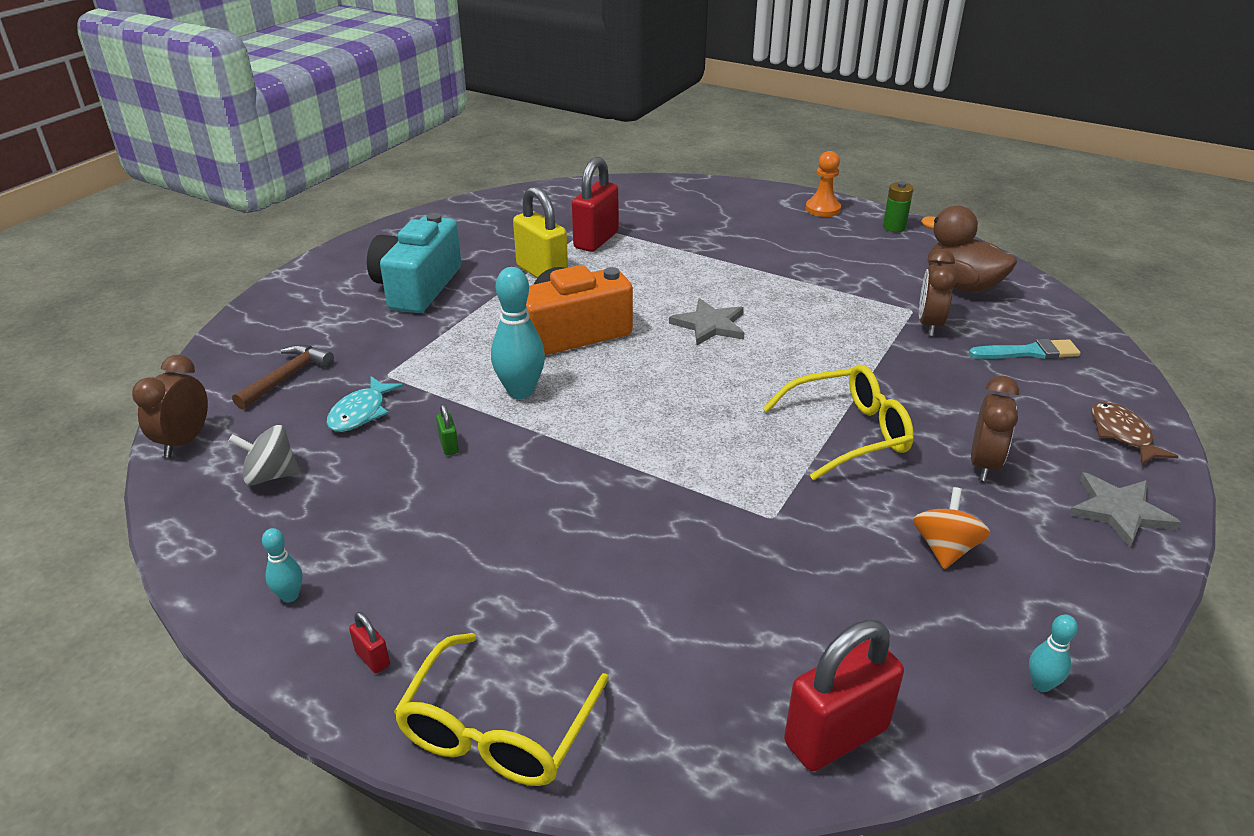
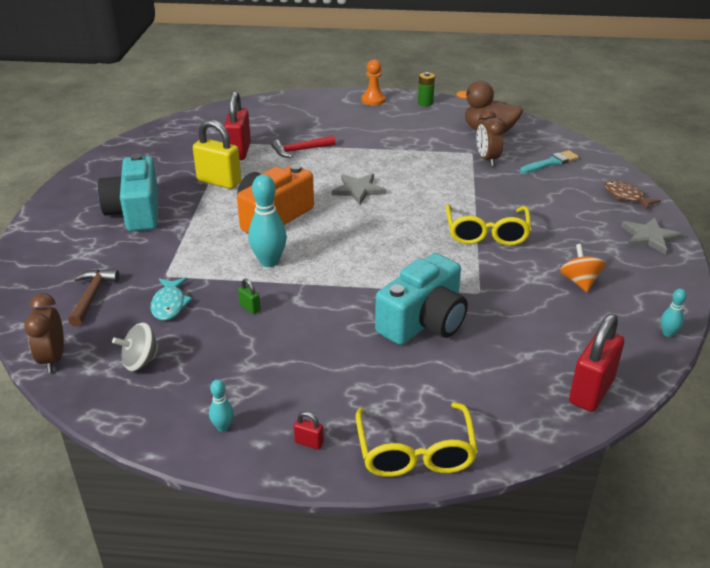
camera: 25 degrees left, 0 degrees up
(659, 536) = (423, 321): none -> turquoise camera
(673, 255) = (300, 150): none -> red hammer
(848, 432) = (486, 233): yellow glasses -> yellow glasses turned 135 degrees clockwise
(983, 464) = (569, 231): brown clock -> none

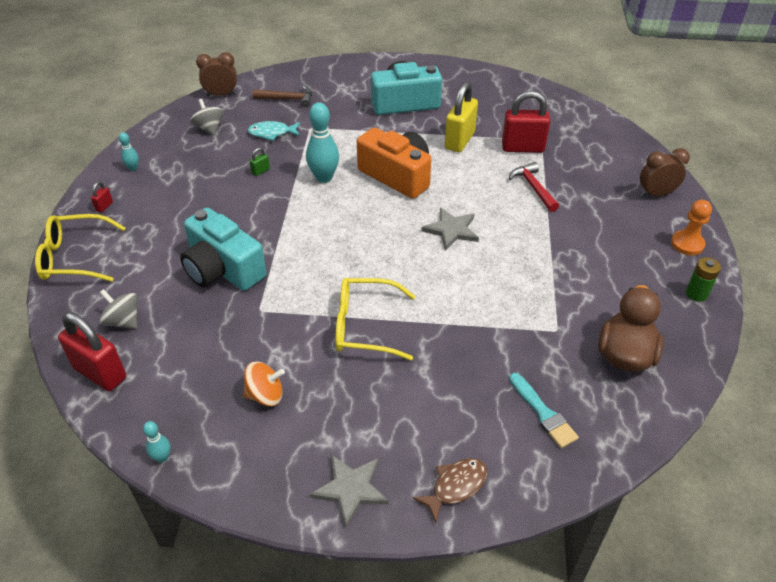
camera: 90 degrees right, 10 degrees up
(487, 159) = (540, 344): brown clock -> brown clock (656, 194)
(515, 386) = (123, 321): none -> grey spinning top

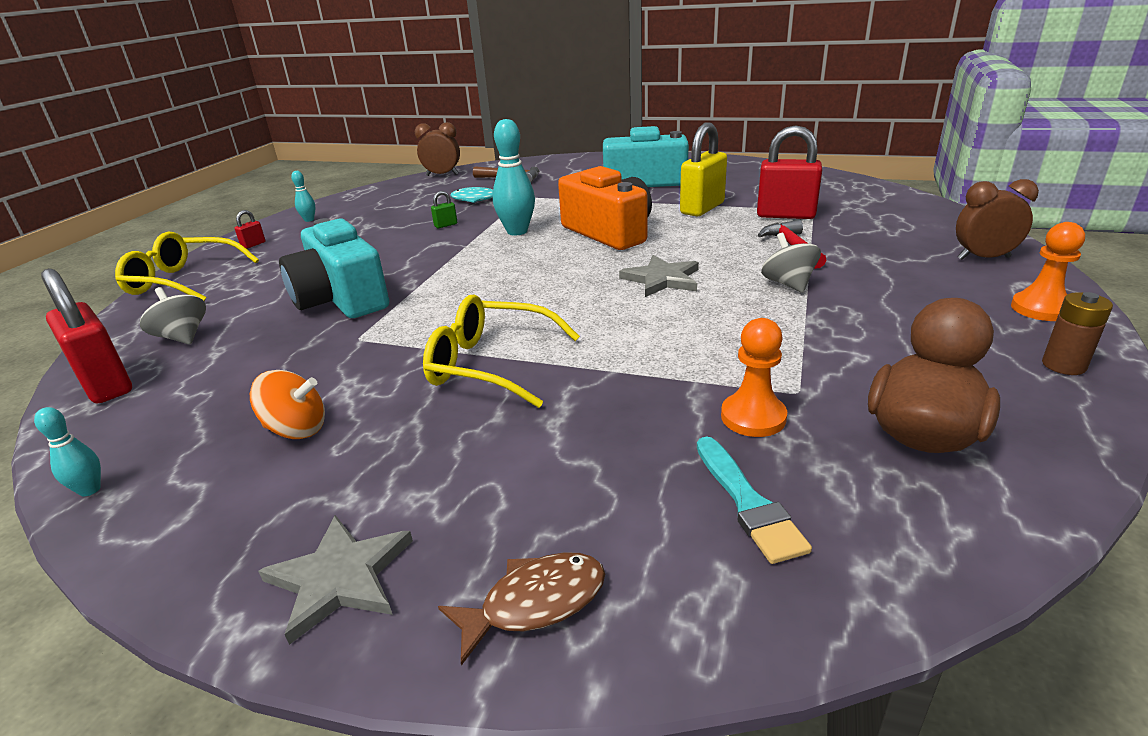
camera: 15 degrees right, 15 degrees down
(209, 128) = (412, 195): grey spinning top -> grey spinning top (788, 284)
(535, 353) = (753, 417): none -> orange pawn
(696, 294) = (1063, 365): green battery -> brown battery

